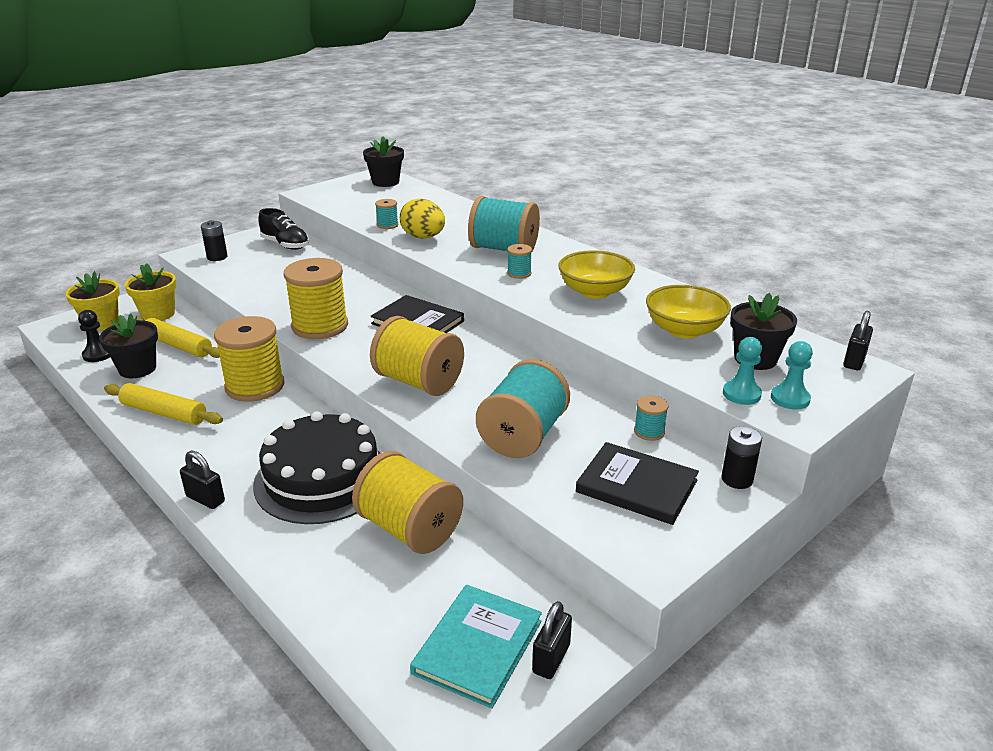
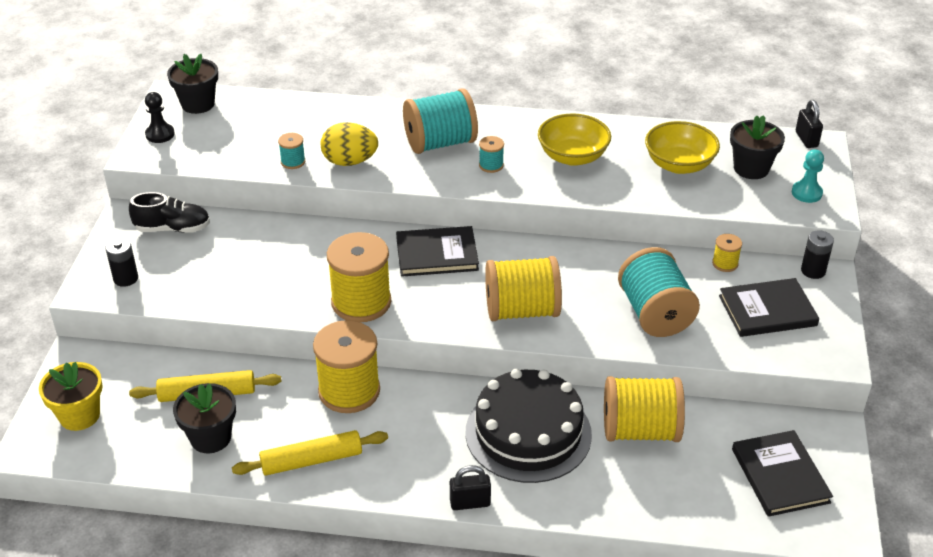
camera: 40 degrees left, 10 degrees up
(98, 354) = (142, 447): black pawn -> black pawn (160, 134)
(158, 314) = (123, 374): yellow flower pot -> none
(478, 647) = (780, 476): turquoise book -> black book
(551, 659) = (824, 455): black padlock -> none
(649, 432) = (725, 263): turquoise spool -> yellow spool
(741, 394) = (777, 204): turquoise pawn -> none

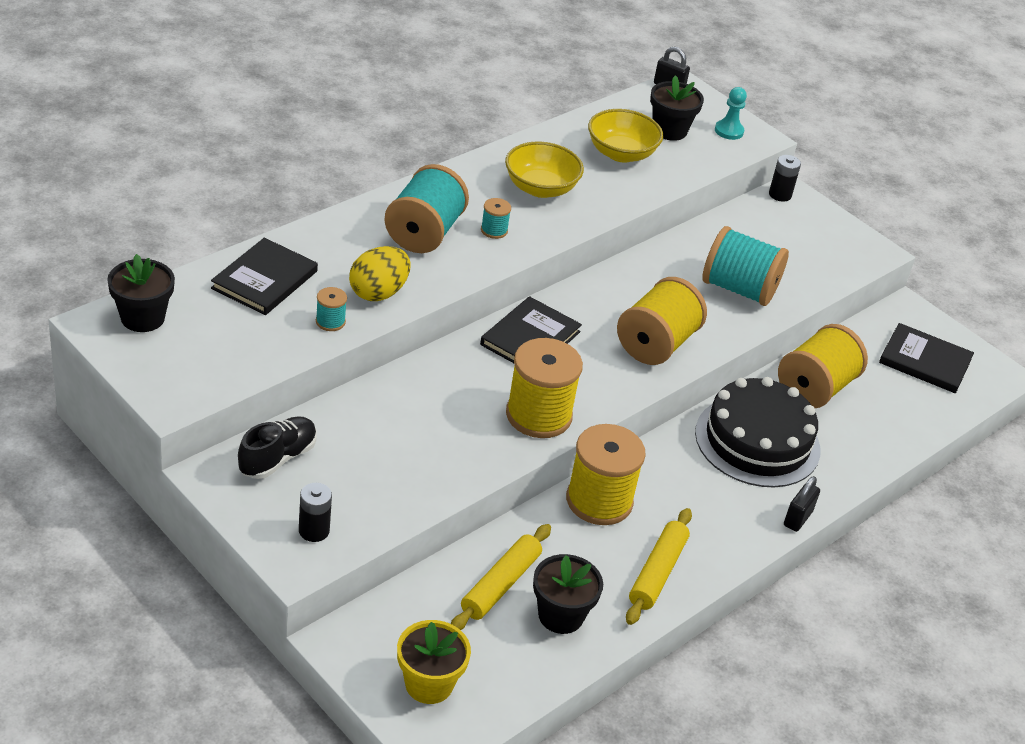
camera: 55 degrees left, 0 degrees up
(160, 134) = (158, 369): black pawn -> none
(725, 263) = (724, 222): yellow spool -> none
(767, 310) = (796, 242): black book -> black book (264, 280)

